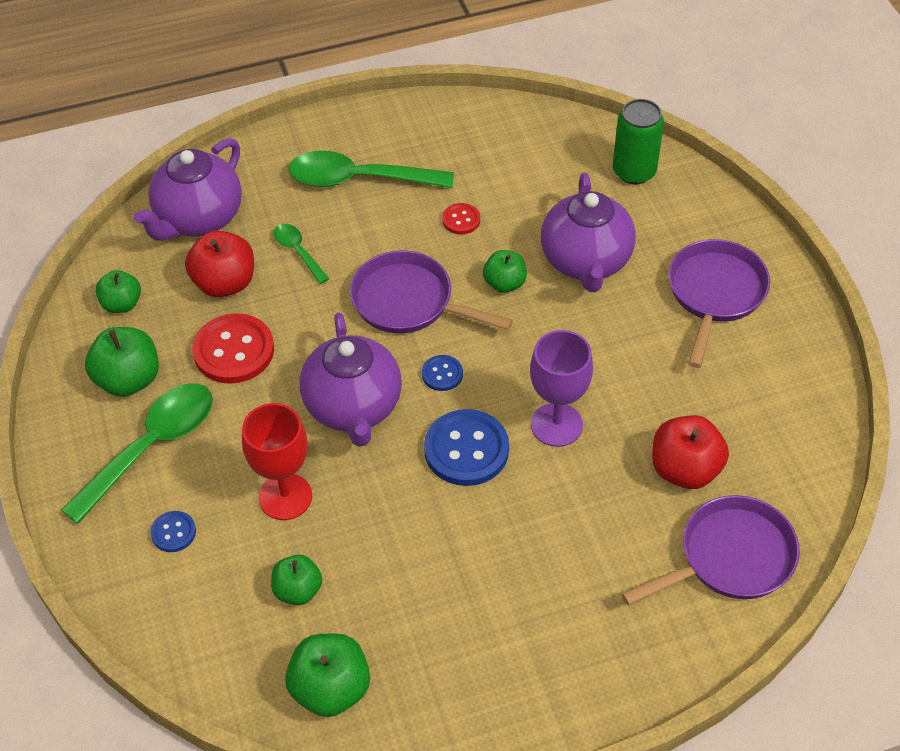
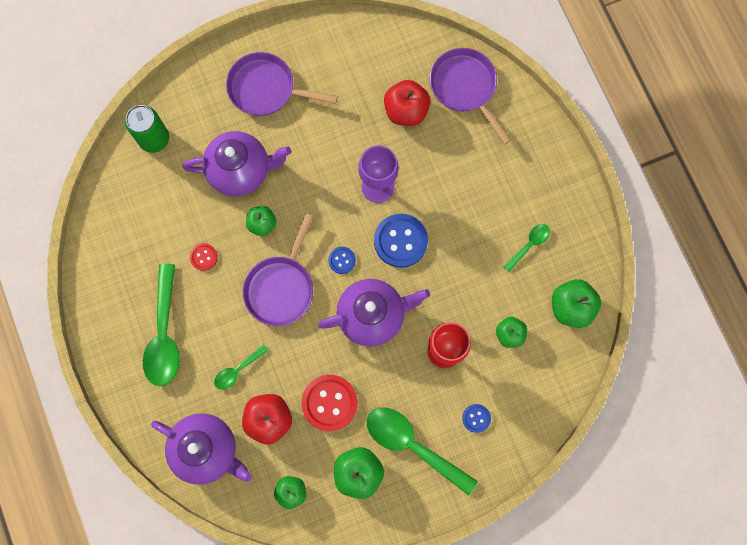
camera: 95 degrees left, 25 degrees up
(445, 633) = (529, 245): none -> green spoon

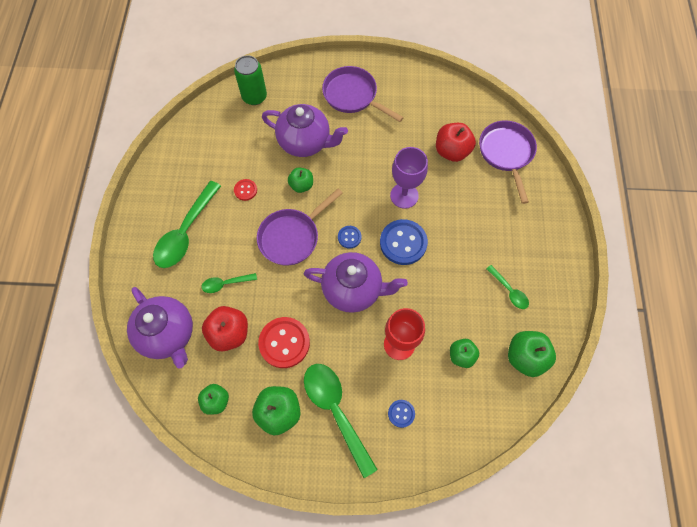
camera: 25 degrees right, 10 degrees down
(529, 245) = (509, 291): green spoon -> green spoon turned 75 degrees clockwise

